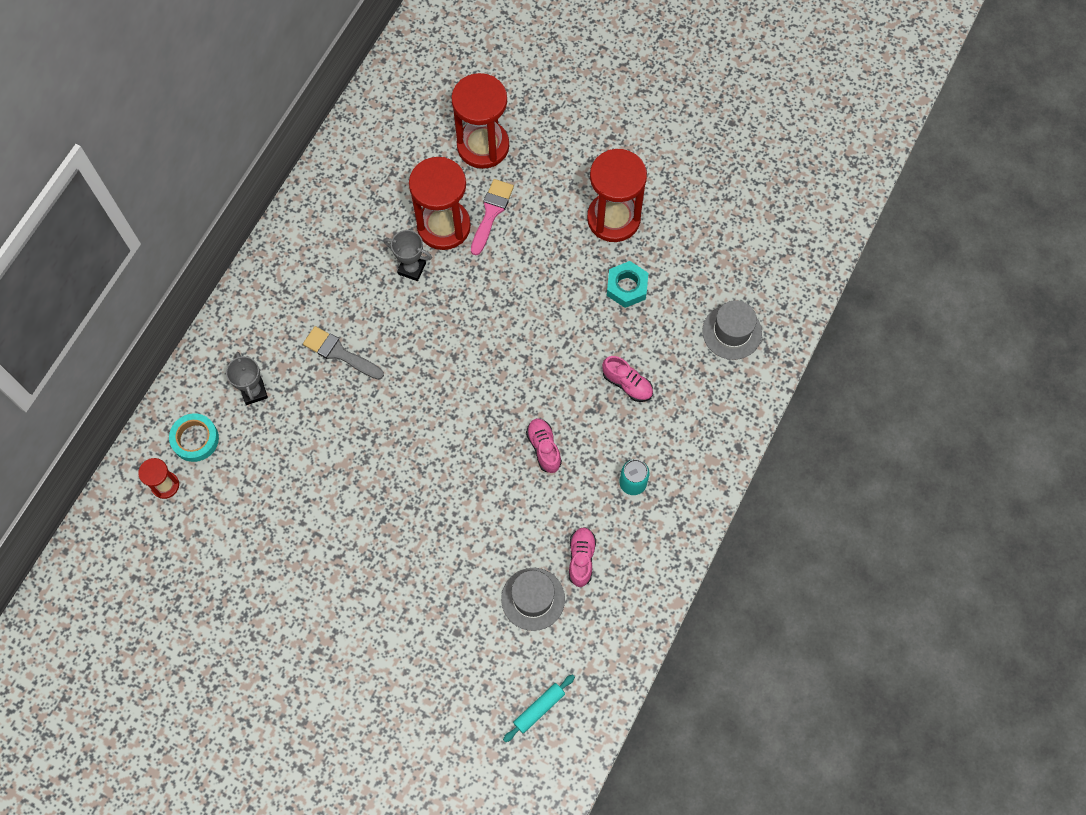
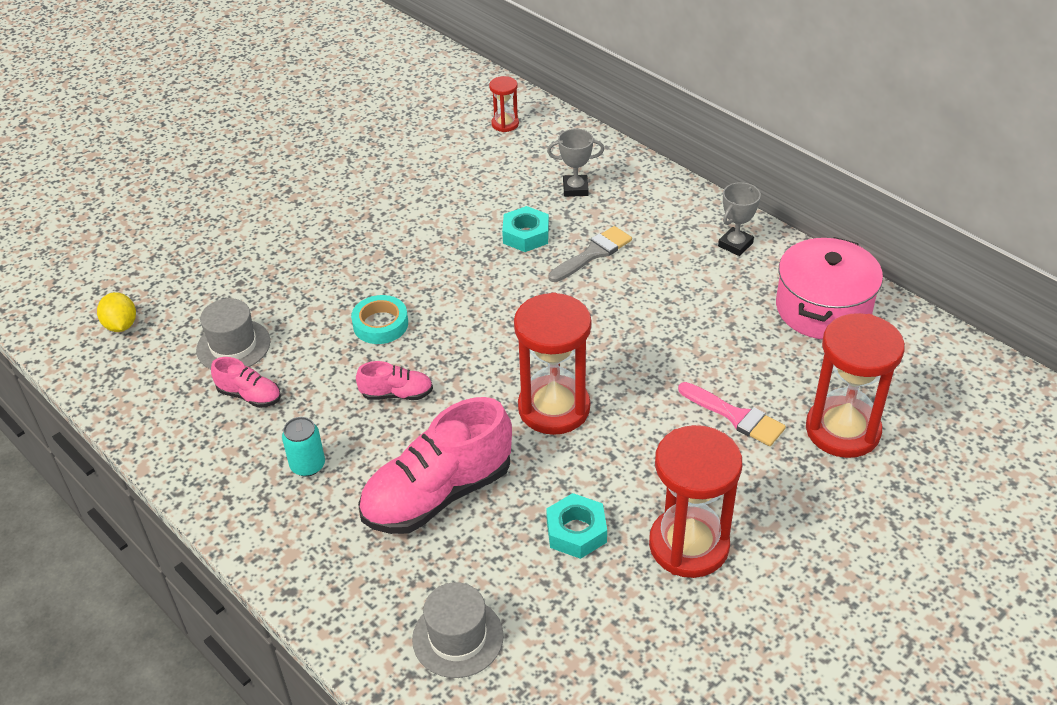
camera: 110 degrees right, 25 degrees down
(195, 439) = (542, 146): turquoise tape -> turquoise tape (380, 324)
(329, 414) = (526, 235): none -> turquoise nut
(360, 175) = (823, 308): none -> pink pot
(412, 268) = (679, 328): grey trophy -> grey trophy (735, 244)
(443, 226) = (729, 367): red hourglass -> red hourglass (554, 408)
(539, 709) = (121, 325): turquoise rolling pin -> yellow lemon
(627, 384) = (437, 494): pink shoe -> pink shoe, size x2.12

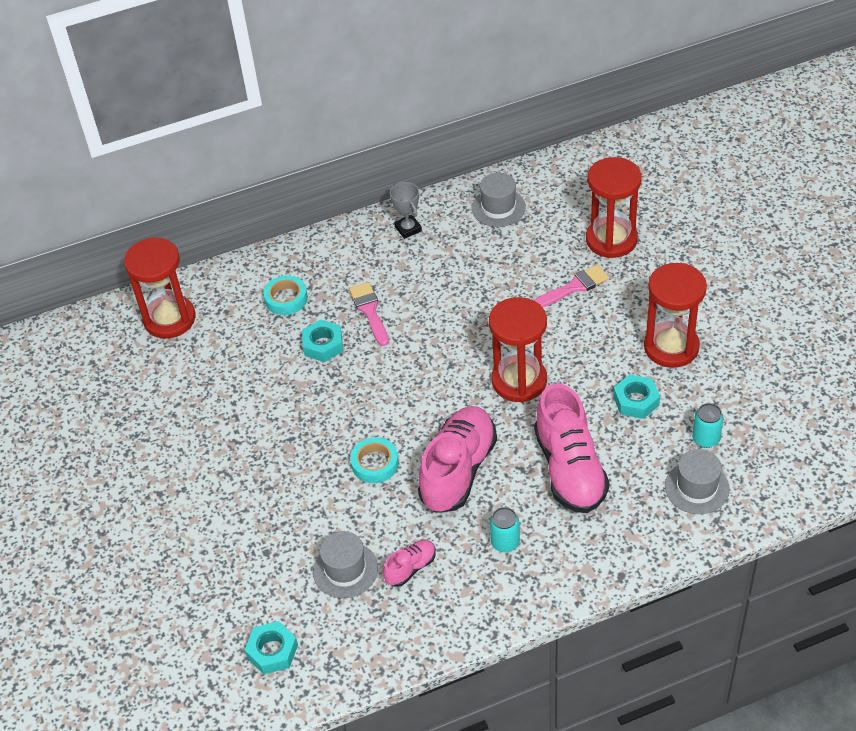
camera: 65 degrees left, 5 degrees up
(121, 325) = (272, 651): yellow lemon -> turquoise nut
(397, 394) = (458, 470): pink shoe -> pink shoe, size x2.12
(505, 124) = (169, 319): red hourglass -> red hourglass, size x2.05
(545, 626) = (706, 439): none -> turquoise can
(575, 189) = (286, 299): grey trophy -> turquoise tape
(593, 253) = (369, 311): grey brush -> pink brush
(823, 308) = (498, 207): pink pot -> grey hat

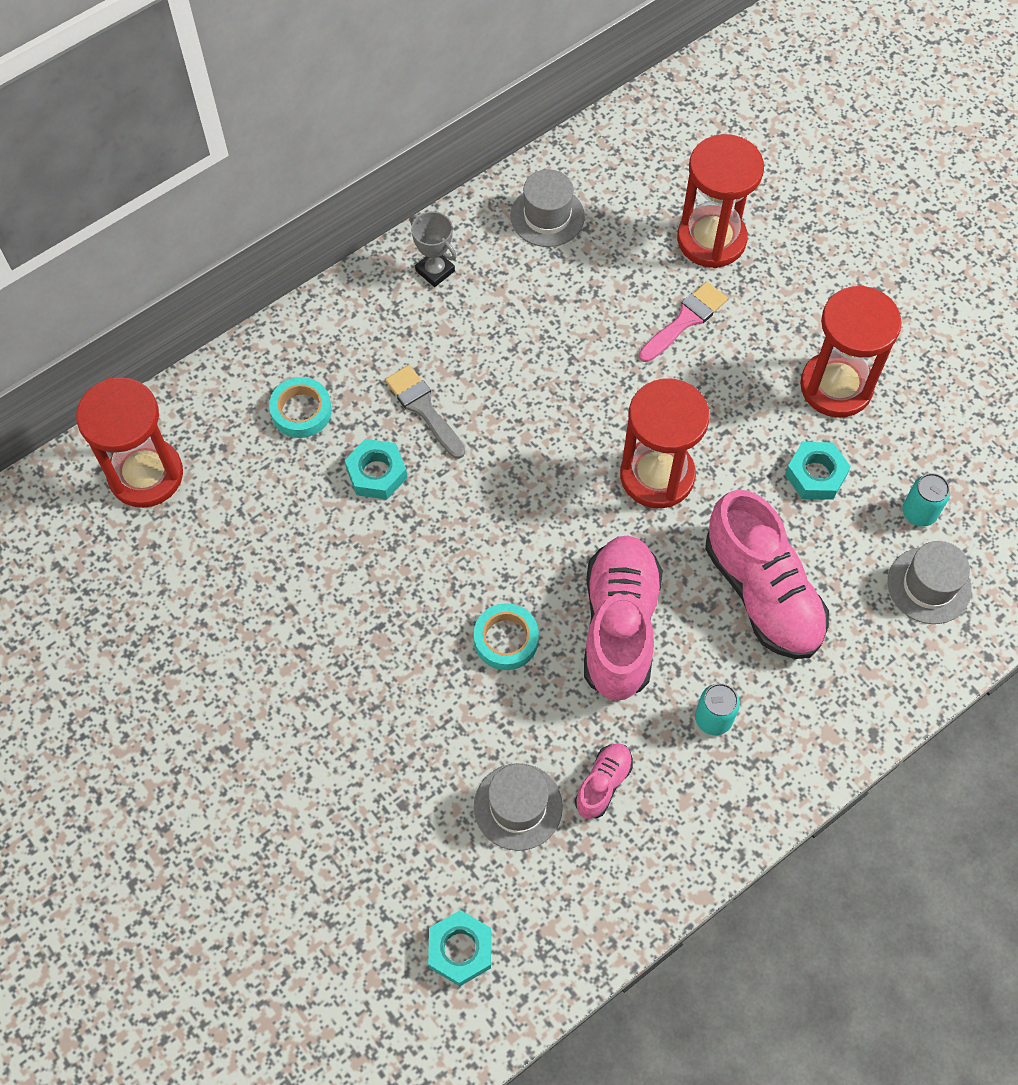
camera: 20 degrees left, 15 degrees up
(369, 311) = (423, 408): pink brush -> grey brush

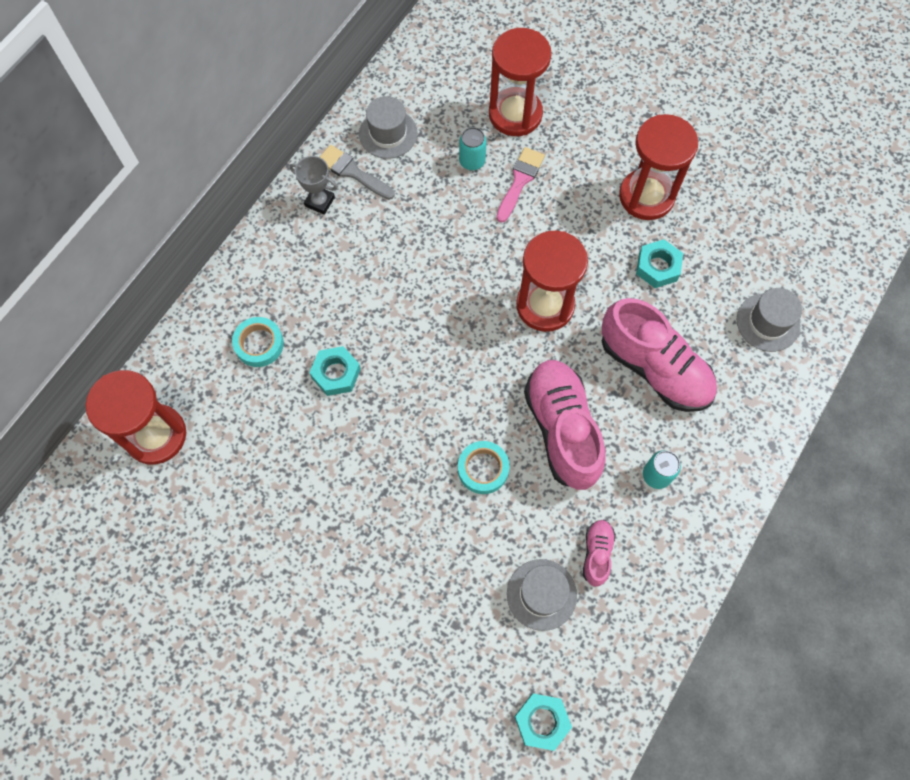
camera: 20 degrees left, 5 degrees up
(423, 408) = (352, 311): grey brush -> grey brush (352, 172)
(919, 512) = (740, 271): turquoise can -> turquoise can (472, 161)

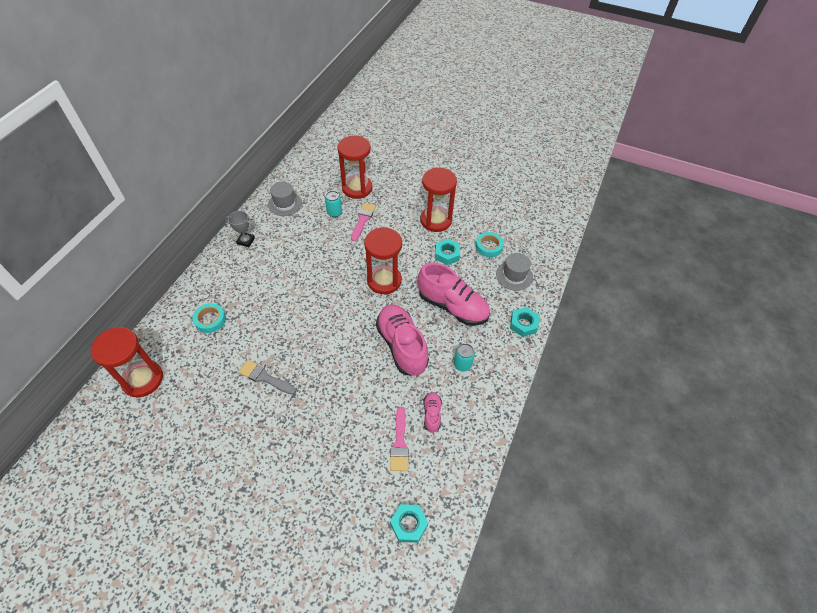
camera: 10 degrees left, 15 degrees down
(336, 373) = (259, 331): turquoise nut -> turquoise nut (523, 324)
(352, 172) = (265, 224): grey brush -> grey brush (264, 377)
(483, 469) = (355, 374): turquoise tape -> turquoise tape (489, 246)
(541, 594) = (400, 443): grey hat -> pink brush

